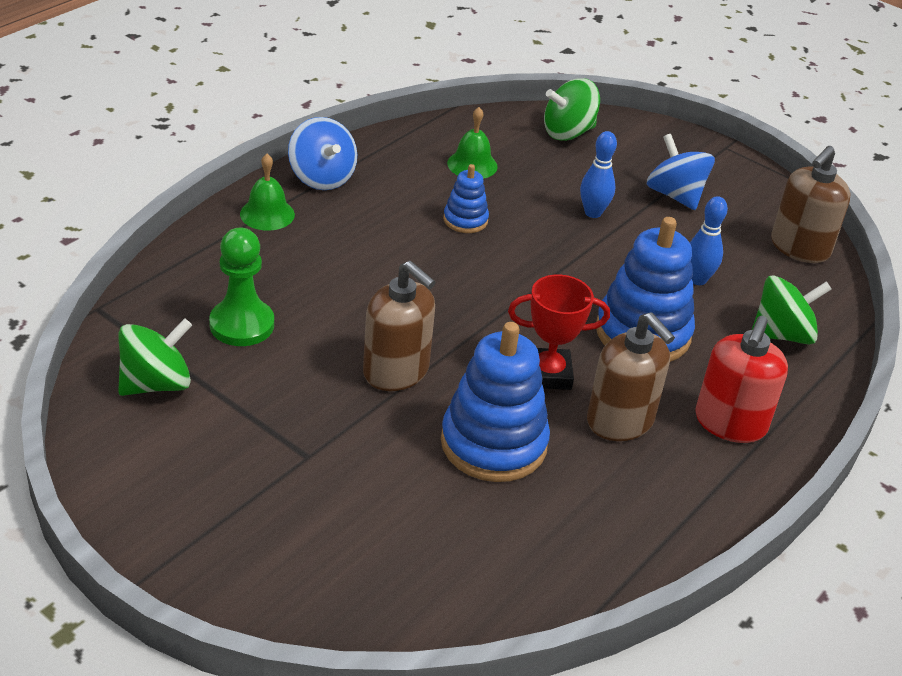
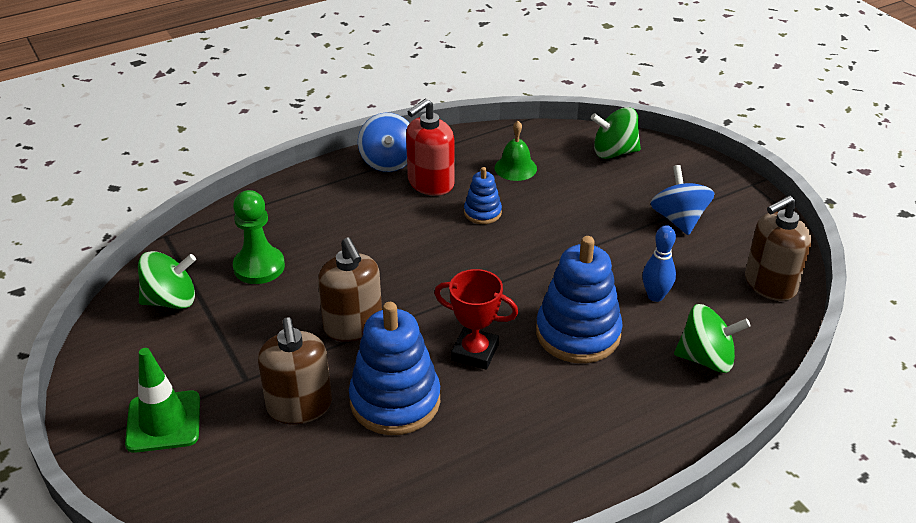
camera: 25 degrees right, 0 degrees up
(238, 525) = (163, 422): none -> green traffic cone
(267, 214) = (329, 184): green bell -> none
(593, 213) = (595, 223): blue bowling pin -> none
(620, 421) = (513, 405): brown soap dispenser -> brown soap dispenser (299, 406)
(730, 423) = (610, 428): red soap dispenser -> red soap dispenser (430, 183)

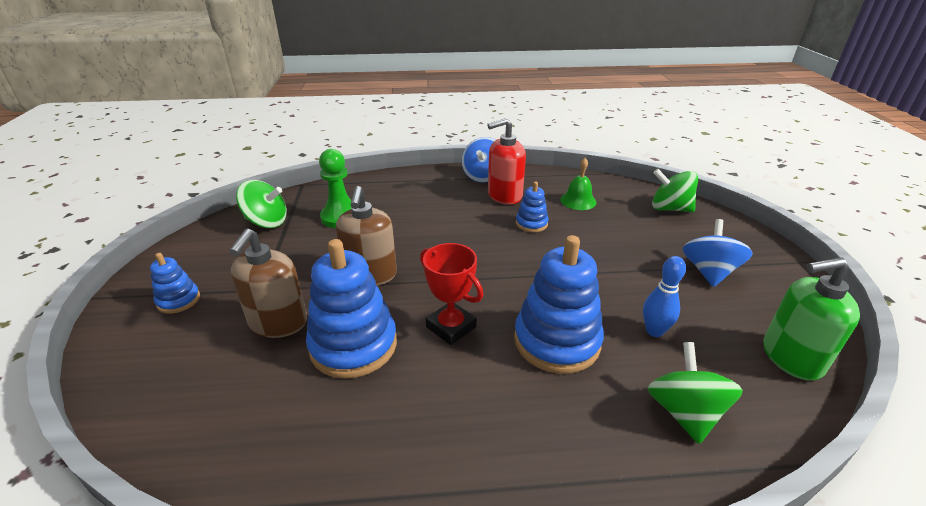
camera: 25 degrees right, 5 degrees down
(163, 422) = (178, 300): green traffic cone -> blue stacking toy
(706, 359) = (684, 412): green spinning top -> green spinning top turned 120 degrees counterclockwise
(770, 284) = (791, 357): brown soap dispenser -> green soap dispenser

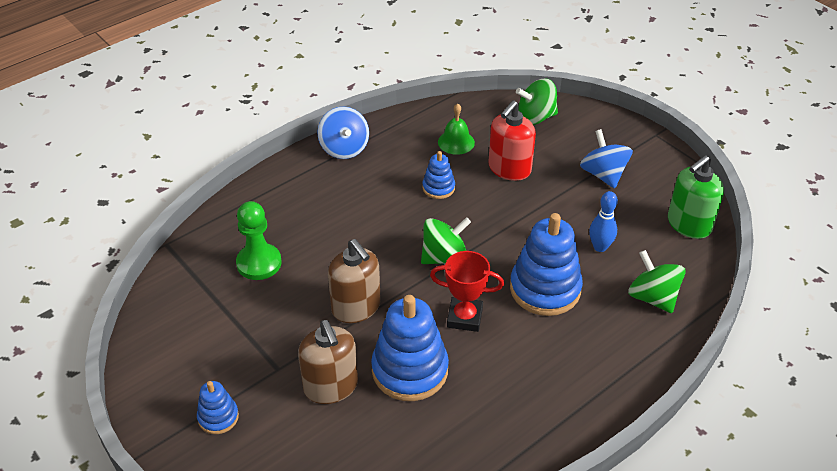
camera: 35 degrees left, 10 degrees up
(266, 222) = (190, 305): green spinning top -> green spinning top (444, 257)
(504, 196) = (386, 165): red soap dispenser -> red soap dispenser (509, 169)

